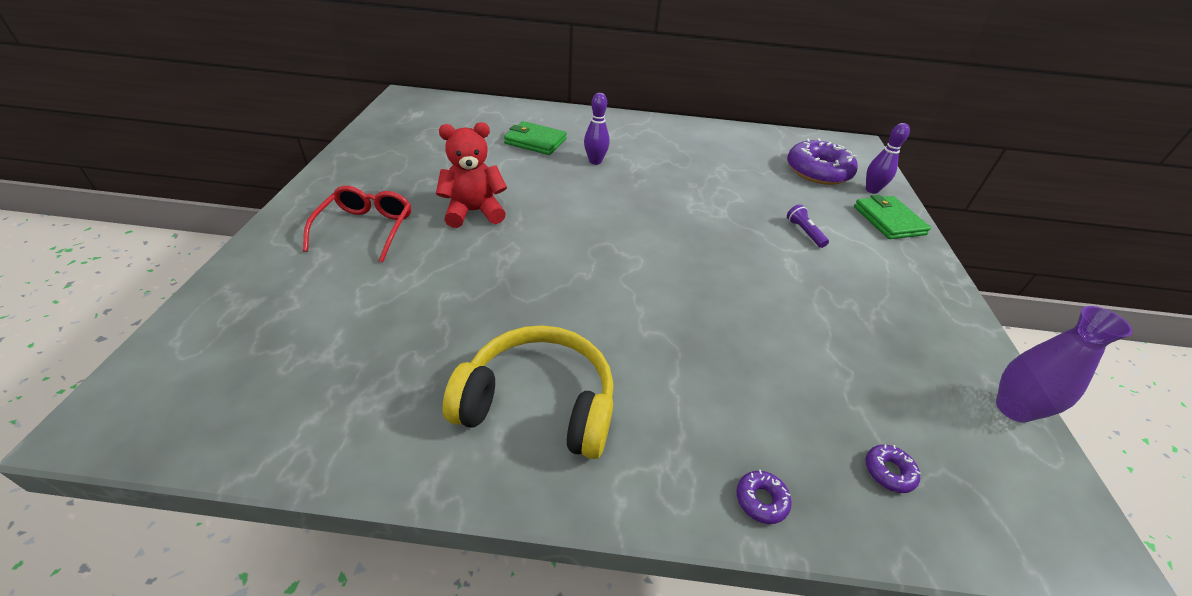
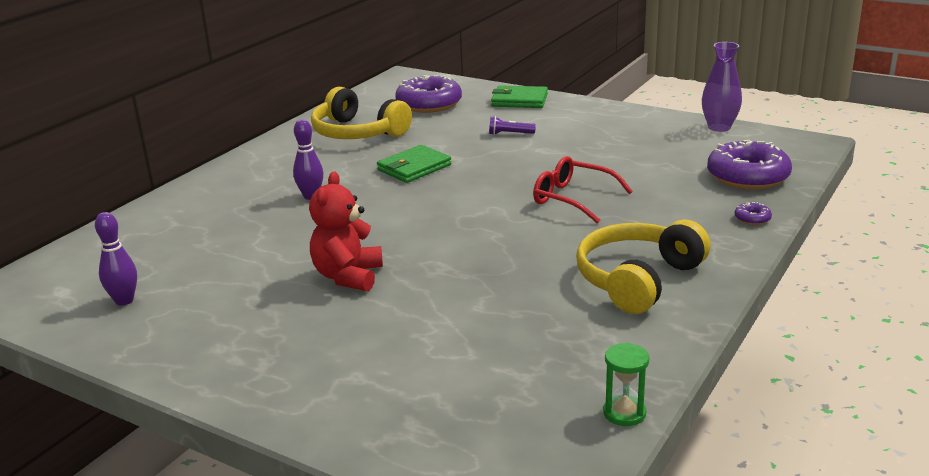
camera: 60 degrees left, 15 degrees down
(258, 448) = (624, 413): none -> green hourglass
(366, 229) = (325, 345): red glasses -> red glasses (572, 199)
(535, 141) = (231, 221): green wallet -> green wallet (414, 167)
(723, 152) = (357, 133): none -> yellow headphones
(872, 190) = (475, 93): purple bowling pin -> purple bowling pin (124, 300)
(889, 472) = (747, 176): purple donut -> purple donut, size x2.46

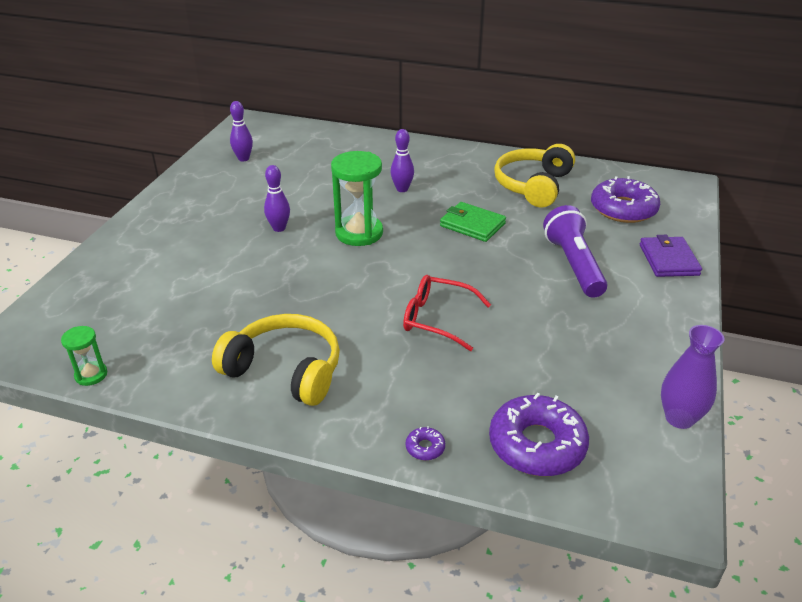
camera: 75 degrees right, 10 degrees up
(348, 276) = (279, 228): red teddy bear -> purple bowling pin
(393, 227) = (359, 233): none -> green hourglass
(510, 134) = (573, 265): purple flashlight -> purple flashlight, size x2.25
(519, 100) = (668, 260): green wallet -> purple wallet
(572, 199) = (437, 319): red glasses -> red glasses turned 90 degrees counterclockwise

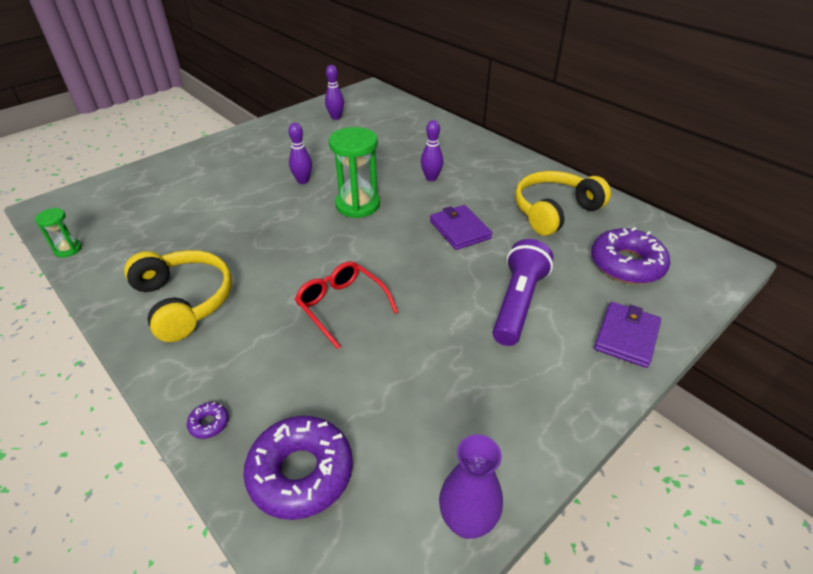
camera: 30 degrees right, 5 degrees up
(472, 225) = (460, 230): green wallet -> purple wallet

